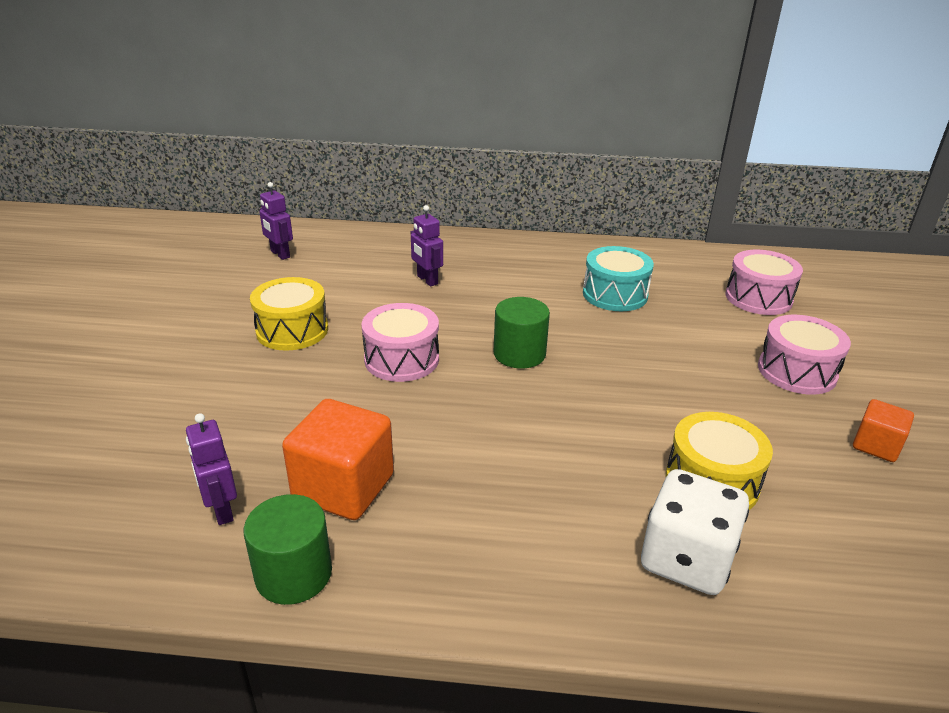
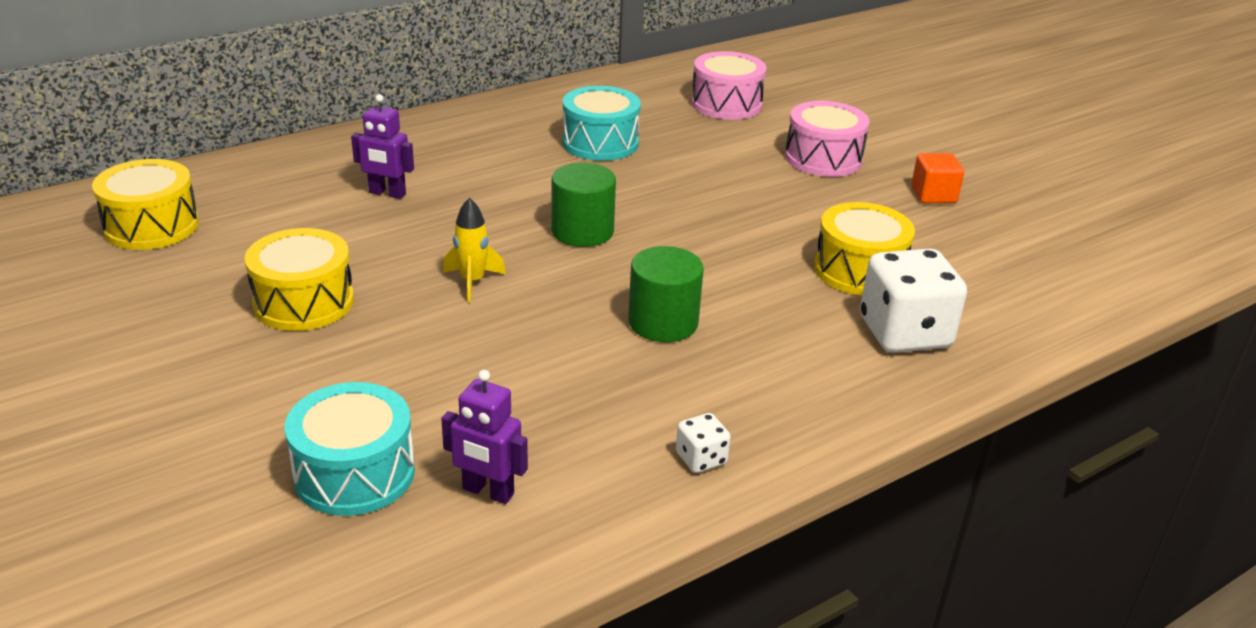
camera: 40 degrees left, 0 degrees up
(174, 453) = (354, 473): none -> turquoise drum
(280, 254) = (152, 226): purple robot -> yellow drum
(293, 574) = (632, 501): green cylinder -> green cylinder (663, 322)
(343, 487) = (578, 415): orange cube -> none
(380, 571) = (701, 459): none -> white dice
(402, 359) = (472, 282): pink drum -> yellow rocket

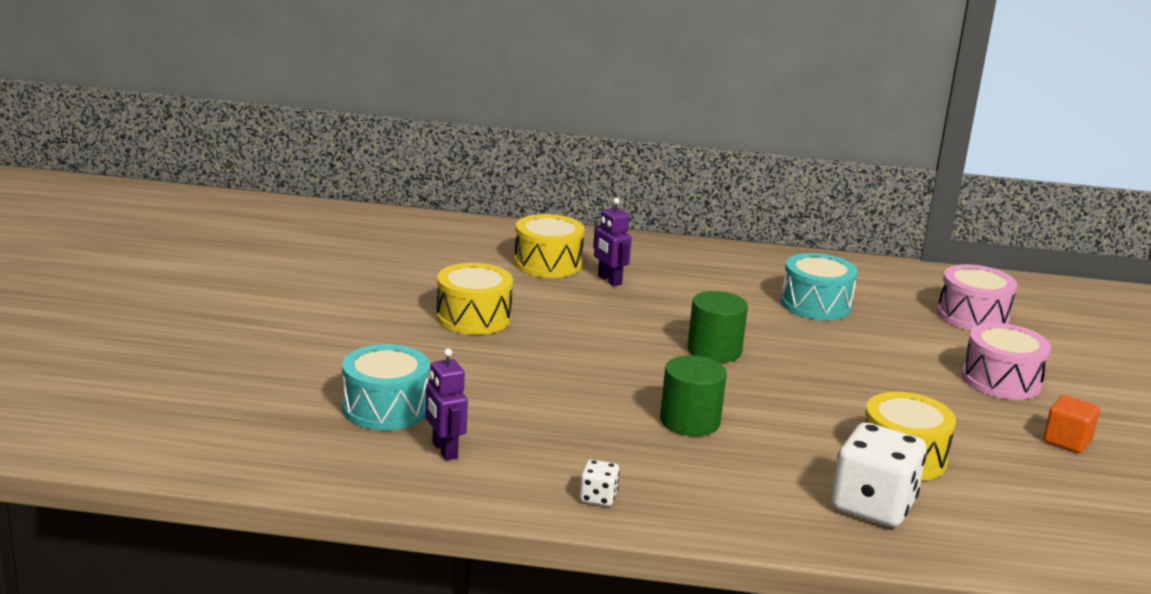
camera: 40 degrees right, 10 degrees down
(152, 226) = (441, 247): yellow drum -> yellow drum (547, 263)
(472, 282) = (592, 348): yellow rocket -> none

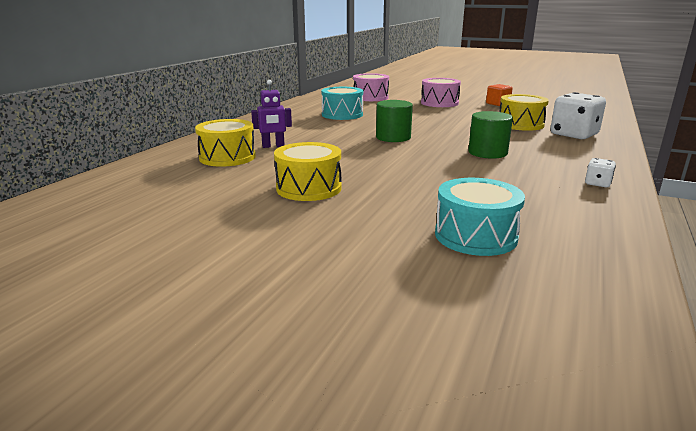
camera: 70 degrees left, 0 degrees up
(444, 450) = (548, 220): purple robot -> none

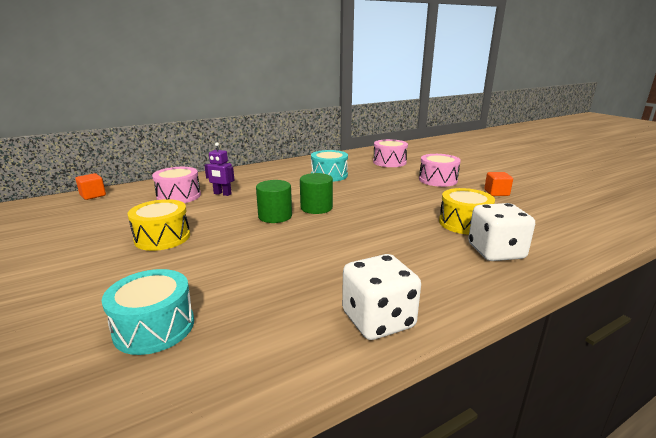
camera: 35 degrees right, 0 degrees up
(104, 179) = (93, 195): none -> orange cube
(227, 157) = (179, 196): yellow drum -> pink drum
(487, 153) = (356, 247): green cylinder -> green cylinder (275, 216)
(597, 183) = (378, 320): white dice -> white dice, size x2.19

